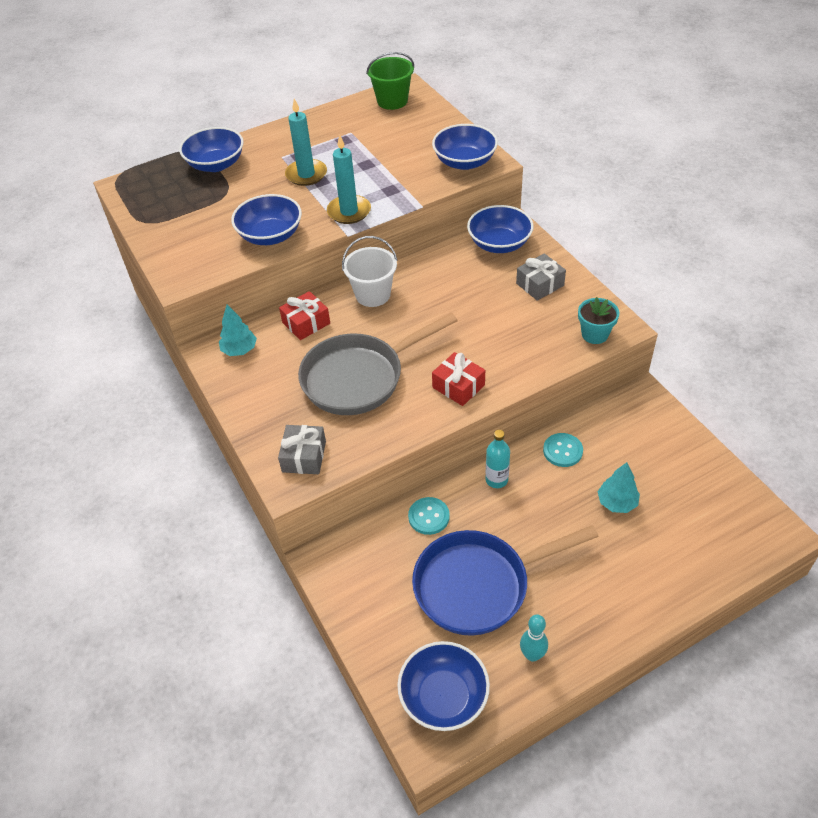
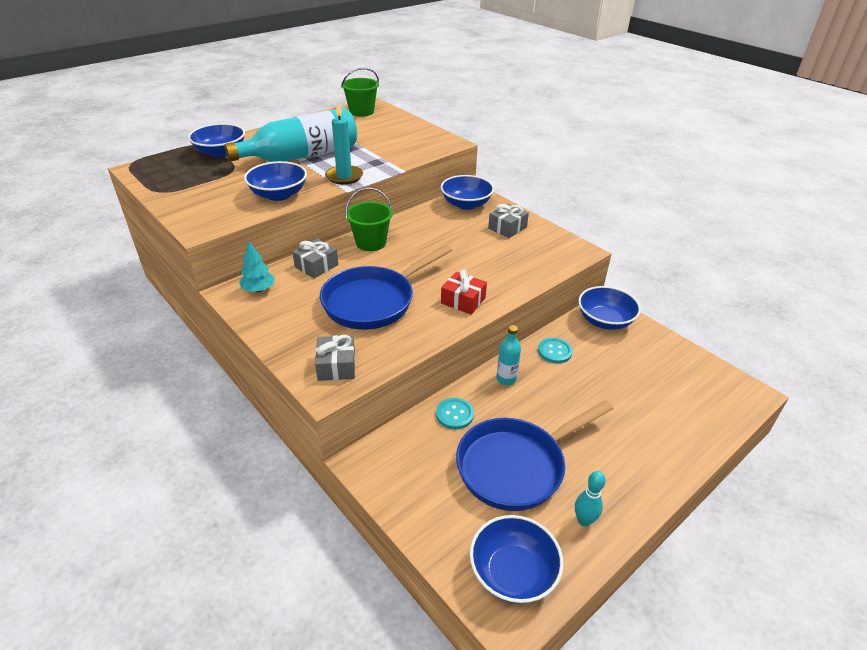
camera: 15 degrees left, 10 degrees down
(306, 174) = (301, 156): turquoise candle -> turquoise bottle
(306, 323) = (316, 266): red gift -> grey gift
(359, 377) = (374, 301): grey pan -> blue pan
(373, 294) = (371, 243): white bucket -> green bucket
(464, 162) = (431, 144): blue bowl -> blue bowl (605, 321)
(594, 334) = (563, 257): turquoise flower pot -> none
(617, 502) = (613, 385): turquoise tree -> none

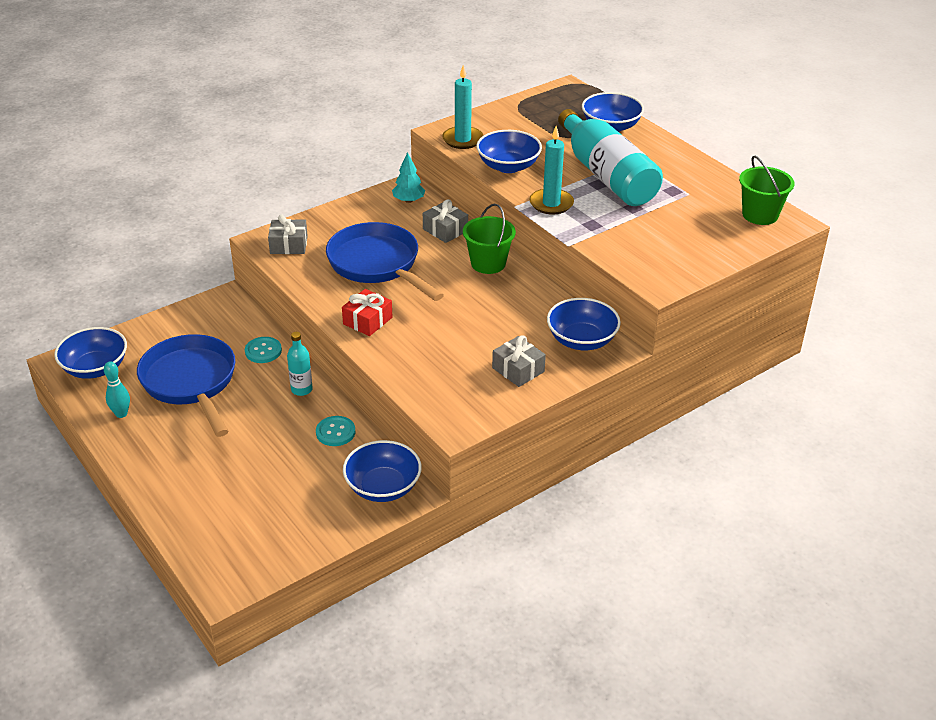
camera: 95 degrees right, 0 degrees up
(221, 217) = (462, 140): none -> turquoise candle

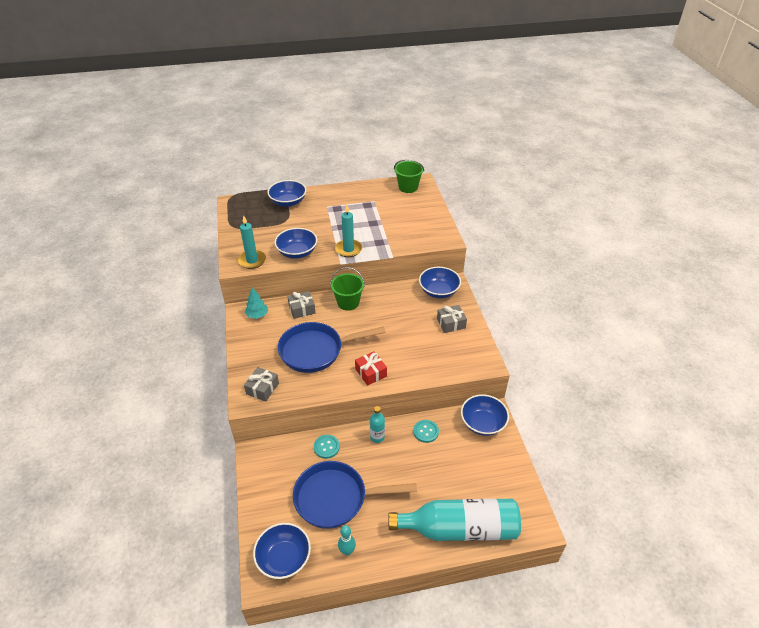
camera: 65 degrees left, 5 degrees up
(606, 175) = (335, 221): turquoise bottle -> turquoise bottle (459, 528)

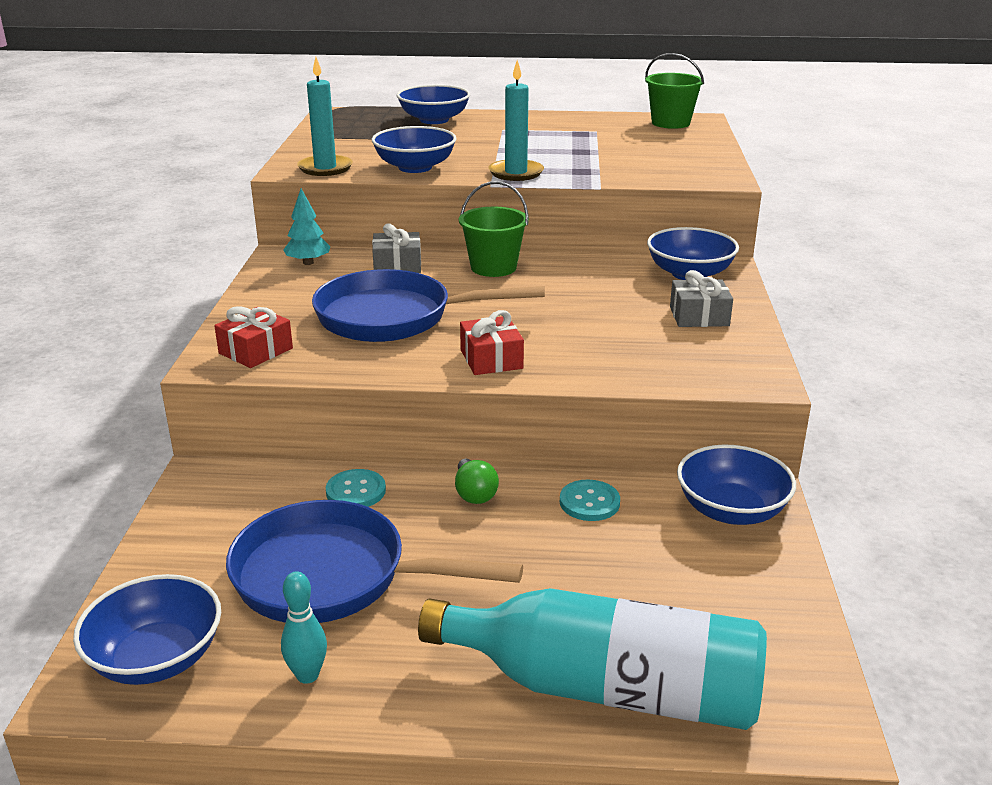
camera: 15 degrees right, 15 degrees down
(262, 388) = (256, 351): grey gift -> red gift
(377, 437) = (474, 494): turquoise bottle -> green light bulb

